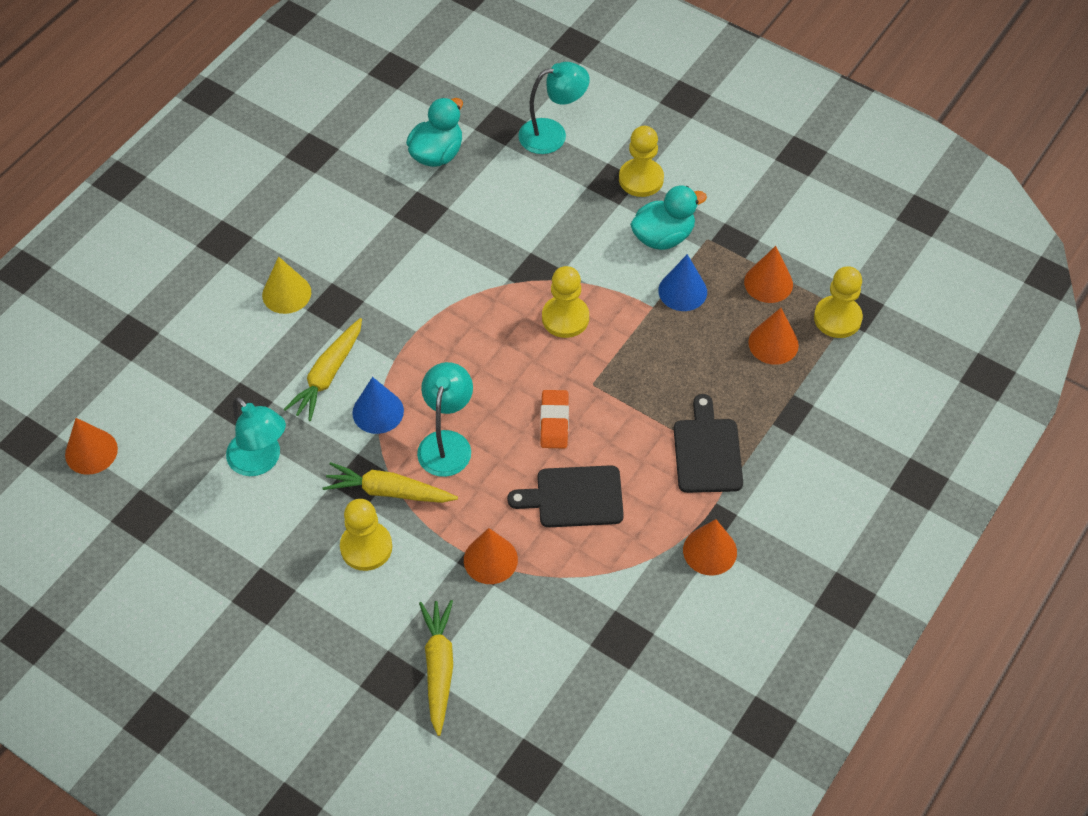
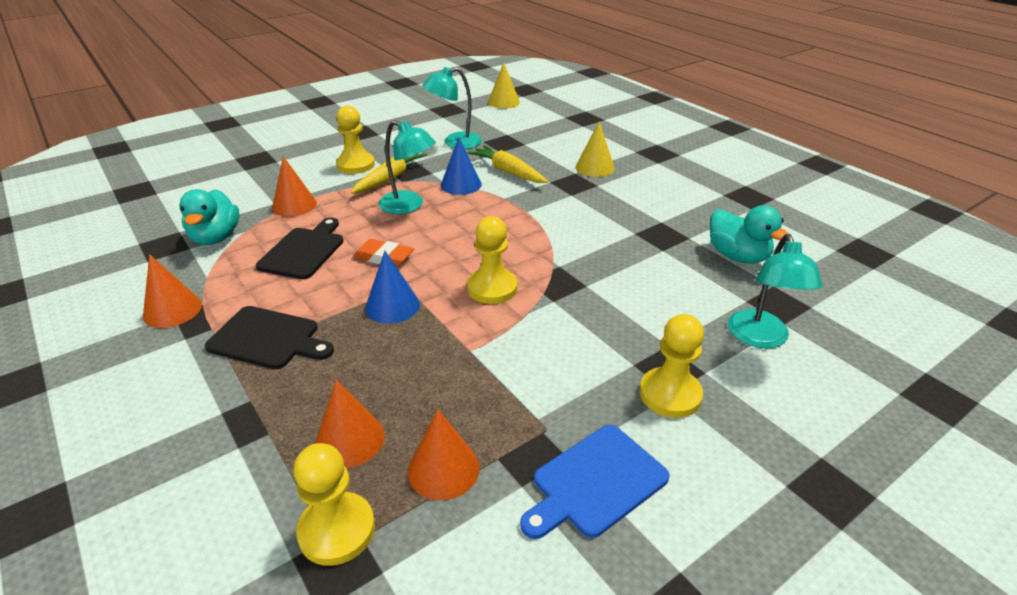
camera: 110 degrees right, 20 degrees down
(91, 451) = (503, 102): orange cone -> yellow cone
(439, 667) = (242, 174): yellow carrot -> none
(663, 237) = (567, 388): turquoise duck -> turquoise duck (216, 238)
(682, 291) = (477, 381): blue cone -> blue cone (392, 306)
(737, 205) = (595, 482): none -> blue cutting board

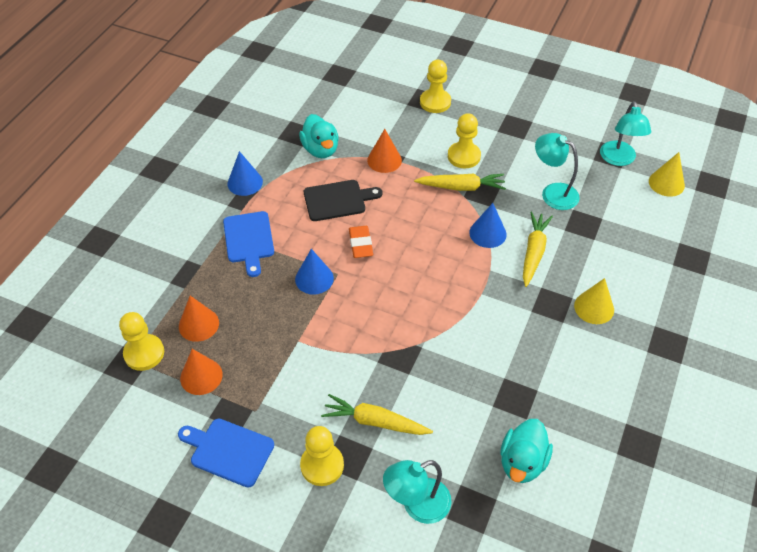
camera: 60 degrees right, 15 degrees up
(172, 310) = (245, 182): orange cone -> blue cone
(216, 238) = (320, 149): turquoise duck -> turquoise duck turned 75 degrees counterclockwise
(268, 339) = (249, 240): black cutting board -> blue cutting board
(409, 206) = (432, 220): turquoise lamp -> turquoise lamp (618, 159)
(492, 288) = (367, 320): yellow pawn -> yellow pawn (435, 102)
(633, 330) = (375, 421): none -> yellow carrot

